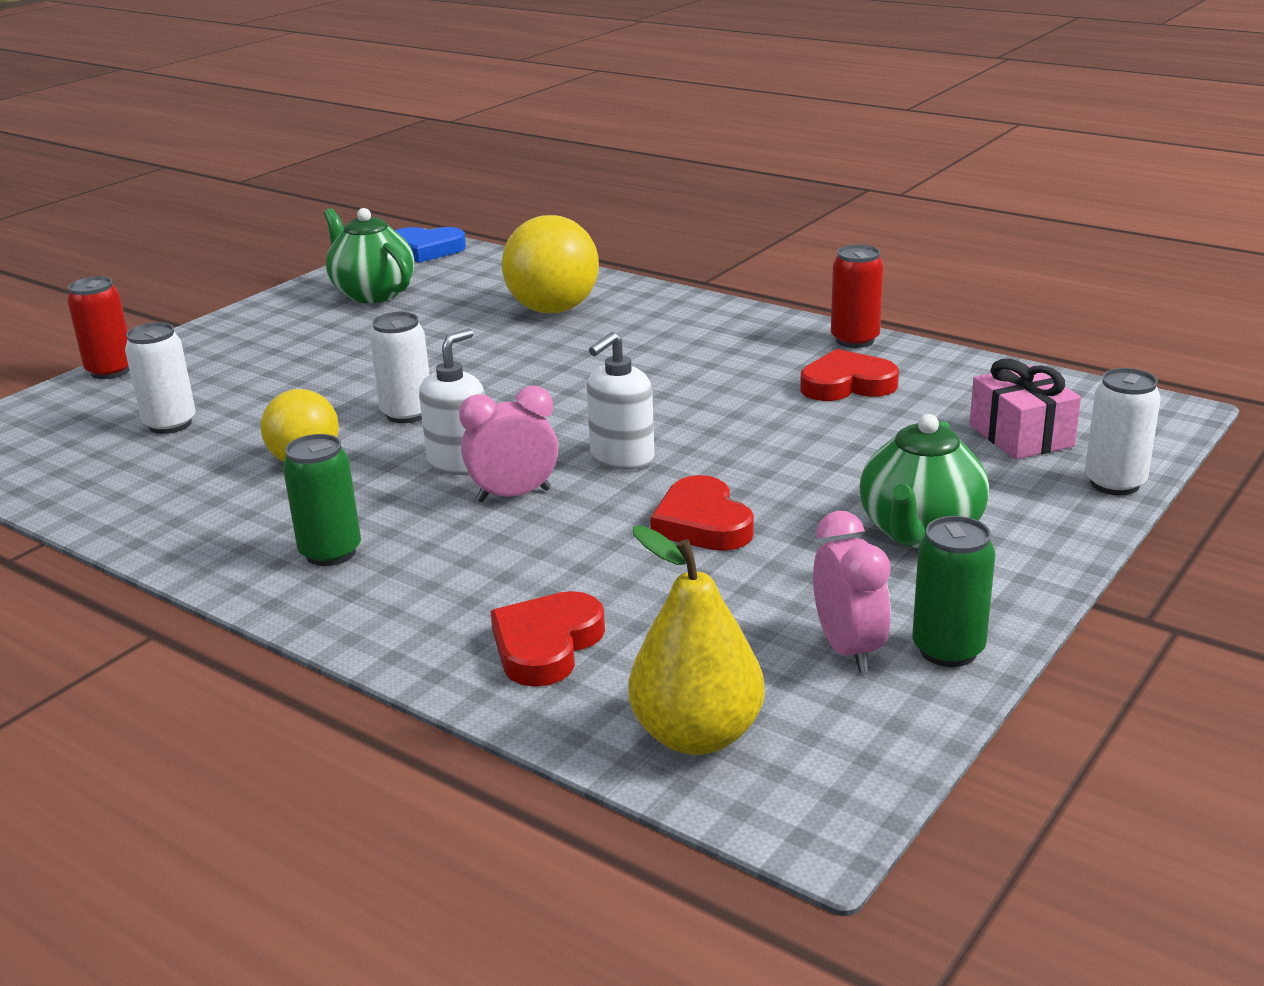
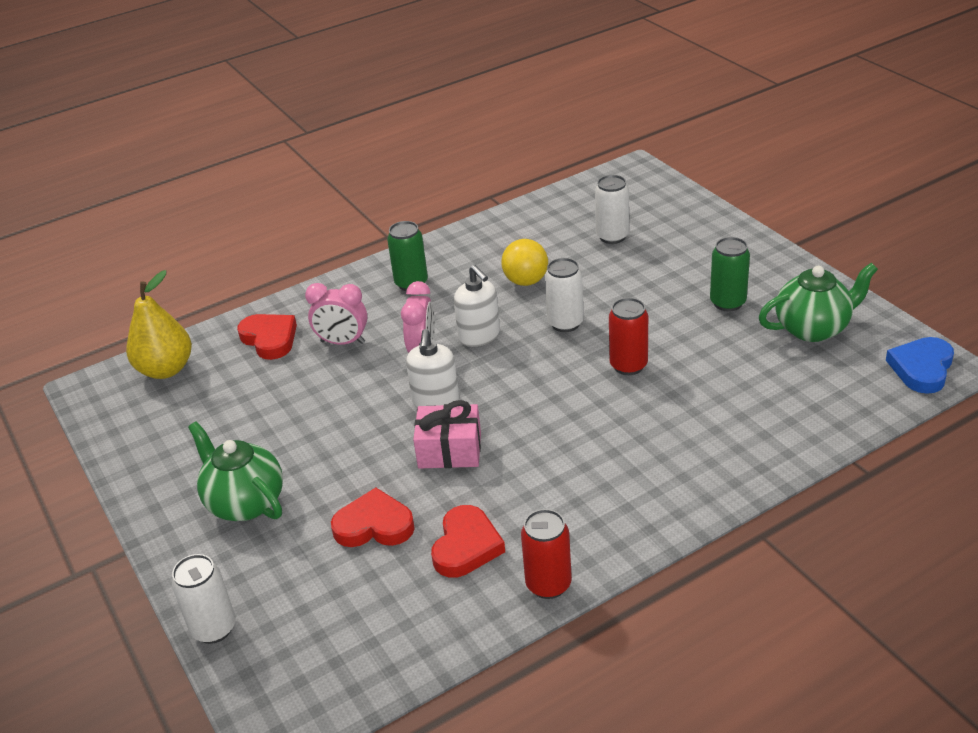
camera: 115 degrees right, 10 degrees up
(110, 371) = (713, 215): red can -> red can (628, 365)
(553, 310) = (723, 418): yellow ball -> none
(622, 458) = (435, 401): white soap dispenser -> white soap dispenser turned 150 degrees counterclockwise
(702, 523) = (331, 416): red heart -> red heart (374, 525)
(848, 649) = (174, 434): pink clock -> pink clock (342, 342)
(948, 650) = (140, 469): green can -> green can (727, 303)
(1021, 436) = (314, 611): pink gift -> pink gift (450, 450)

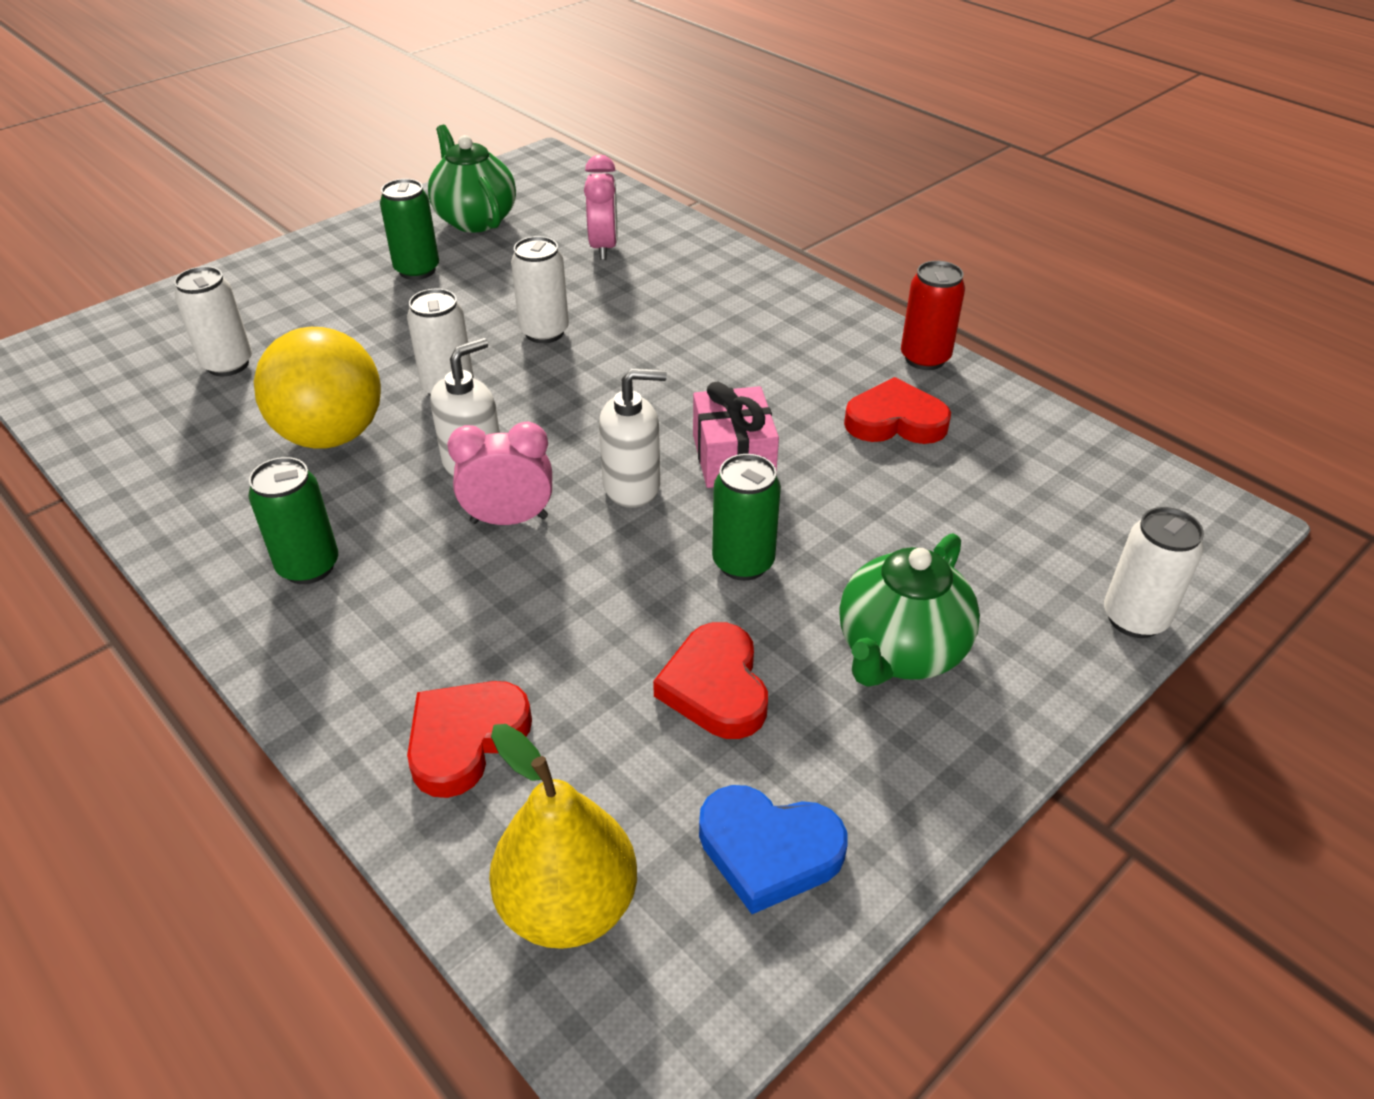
camera: 105 degrees left, 5 degrees up
(342, 342) = (482, 624): pink clock -> pink clock (603, 247)
(346, 444) = (743, 563): none -> green can
(374, 525) = (892, 503): red heart -> red heart (715, 687)
(526, 281) = (331, 435): yellow ball -> yellow ball, size x1.56
(628, 365) = (544, 332): red can -> white can
(921, 368) = (546, 168): blue heart -> blue heart (768, 850)

